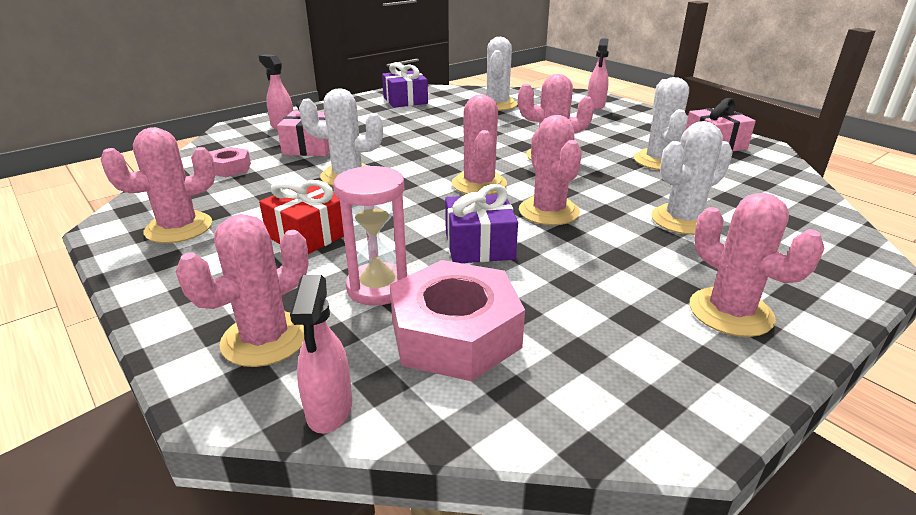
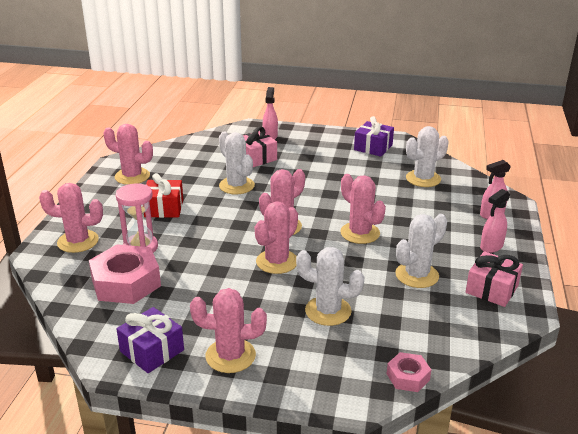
camera: 50 degrees right, 0 degrees up
(229, 168) = (201, 153): pink nut -> pink nut (408, 377)
(329, 410) = (52, 277): pink spray bottle -> pink spray bottle (491, 247)
(479, 246) = (210, 256): purple gift -> purple gift (152, 351)
(730, 312) = (230, 356): pink cactus -> pink cactus turned 75 degrees clockwise

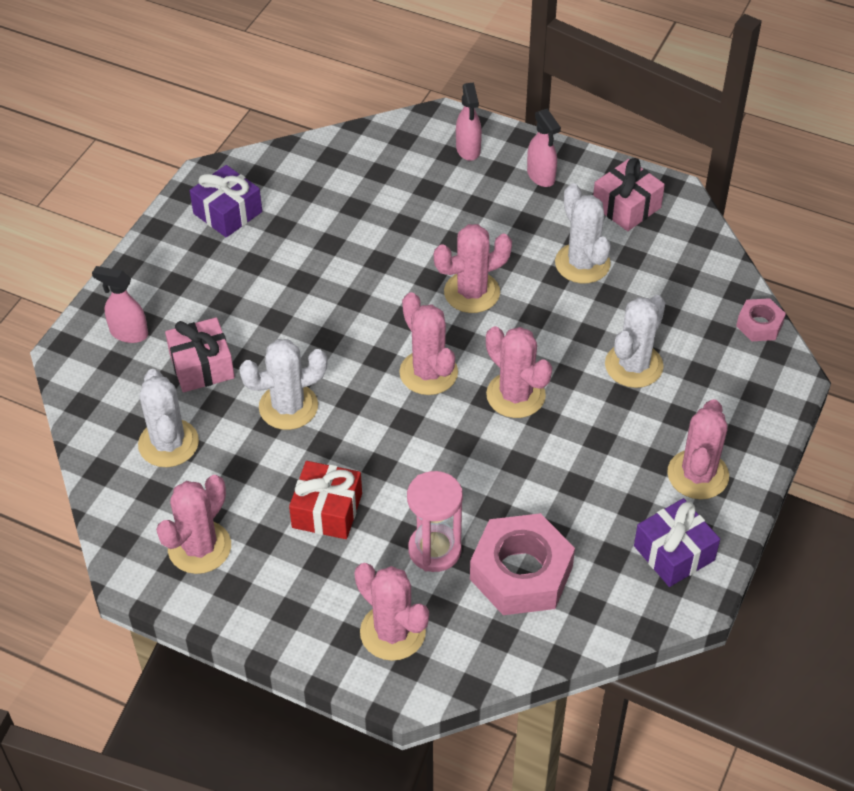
camera: 75 degrees left, 20 degrees up
(78, 241) = (393, 632): pink cactus -> pink cactus turned 60 degrees counterclockwise
(423, 179) = (350, 185): white cactus -> white cactus (168, 443)

